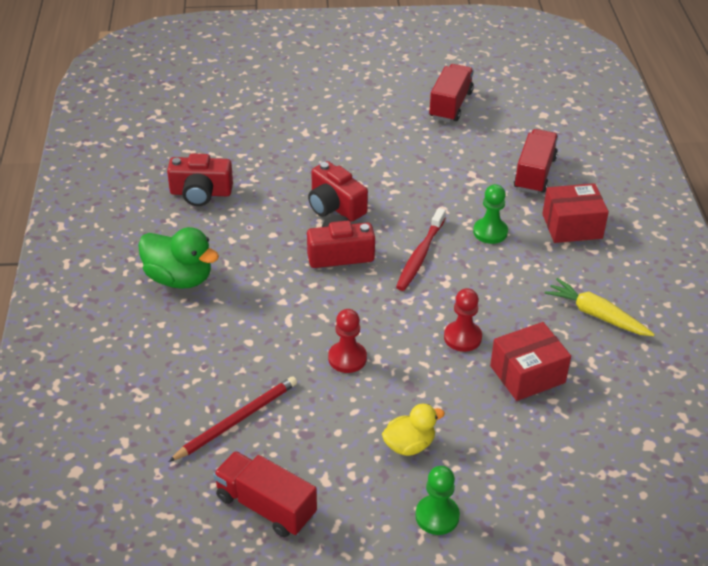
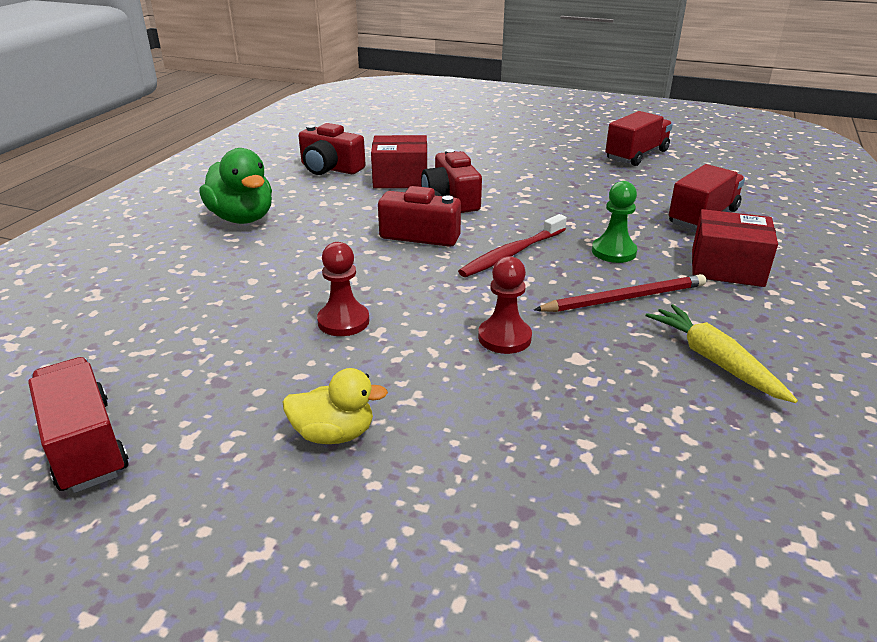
camera: 25 degrees right, 10 degrees down
(237, 420) = (160, 345): red pencil -> red pencil (624, 298)
(437, 516) = (289, 542): green pawn -> none
(527, 374) = (567, 400): red box -> red box (400, 179)

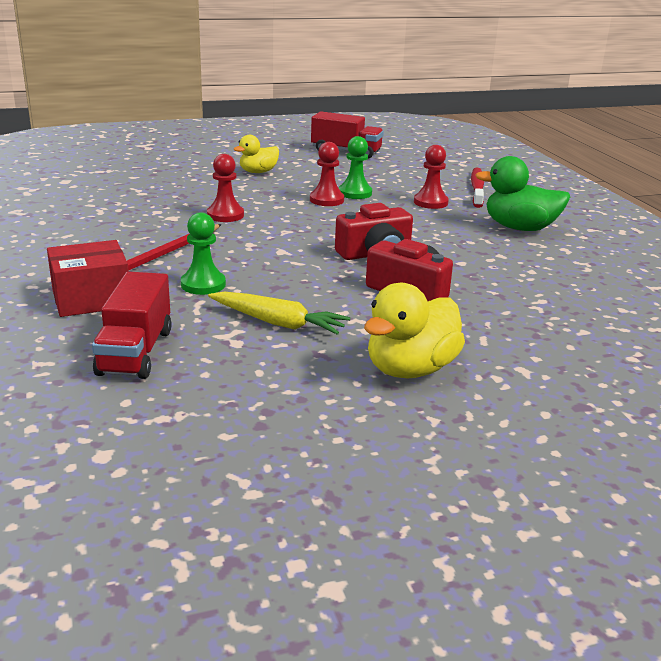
camera: 140 degrees right, 5 degrees down
(240, 275) = (430, 202): none -> red pawn
(287, 322) = (355, 193): none -> green pawn
(330, 168) = (582, 288): red camera -> none
(400, 179) = (498, 298): red box -> none
(512, 253) = (284, 260): red toothbrush -> red toothbrush (477, 188)
(531, 164) = (410, 369): none -> yellow duck
(636, 155) = (297, 450): red truck -> none
(715, 361) = (84, 235): yellow carrot -> yellow carrot (278, 323)

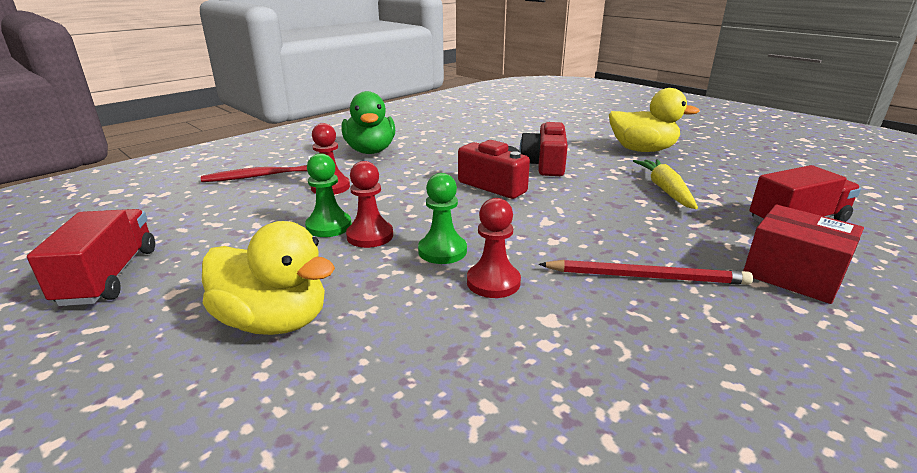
camera: 115 degrees left, 0 degrees up
(203, 284) = (668, 233): green pawn -> green pawn (442, 251)
(258, 172) = (274, 321): yellow duck -> yellow duck, size x1.58

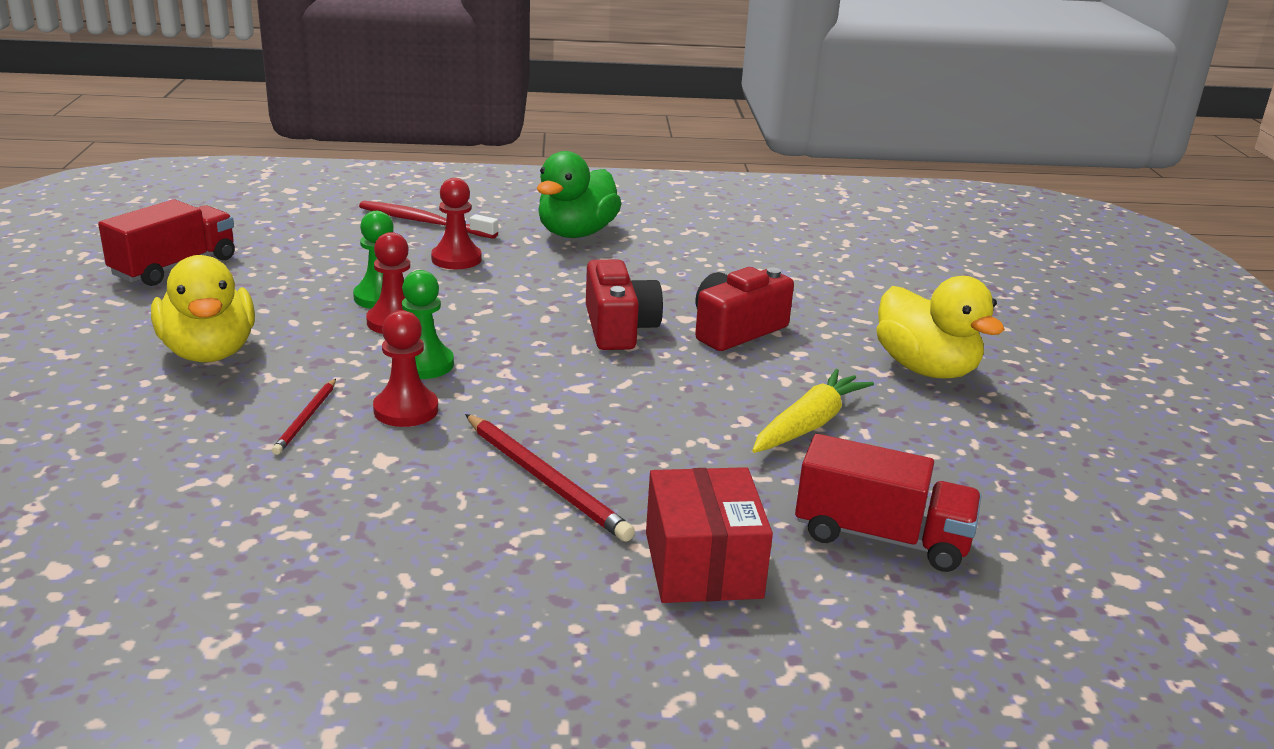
camera: 40 degrees right, 0 degrees up
(447, 325) = (306, 419): none -> red pencil

